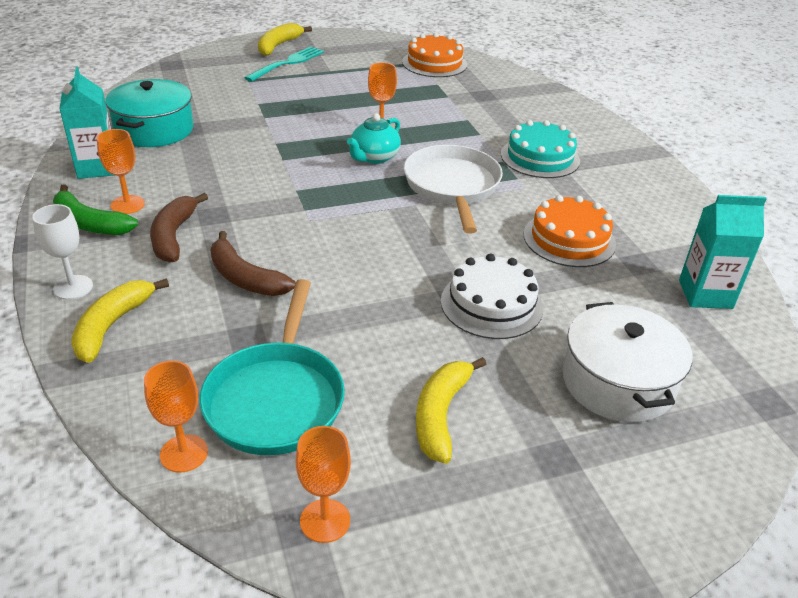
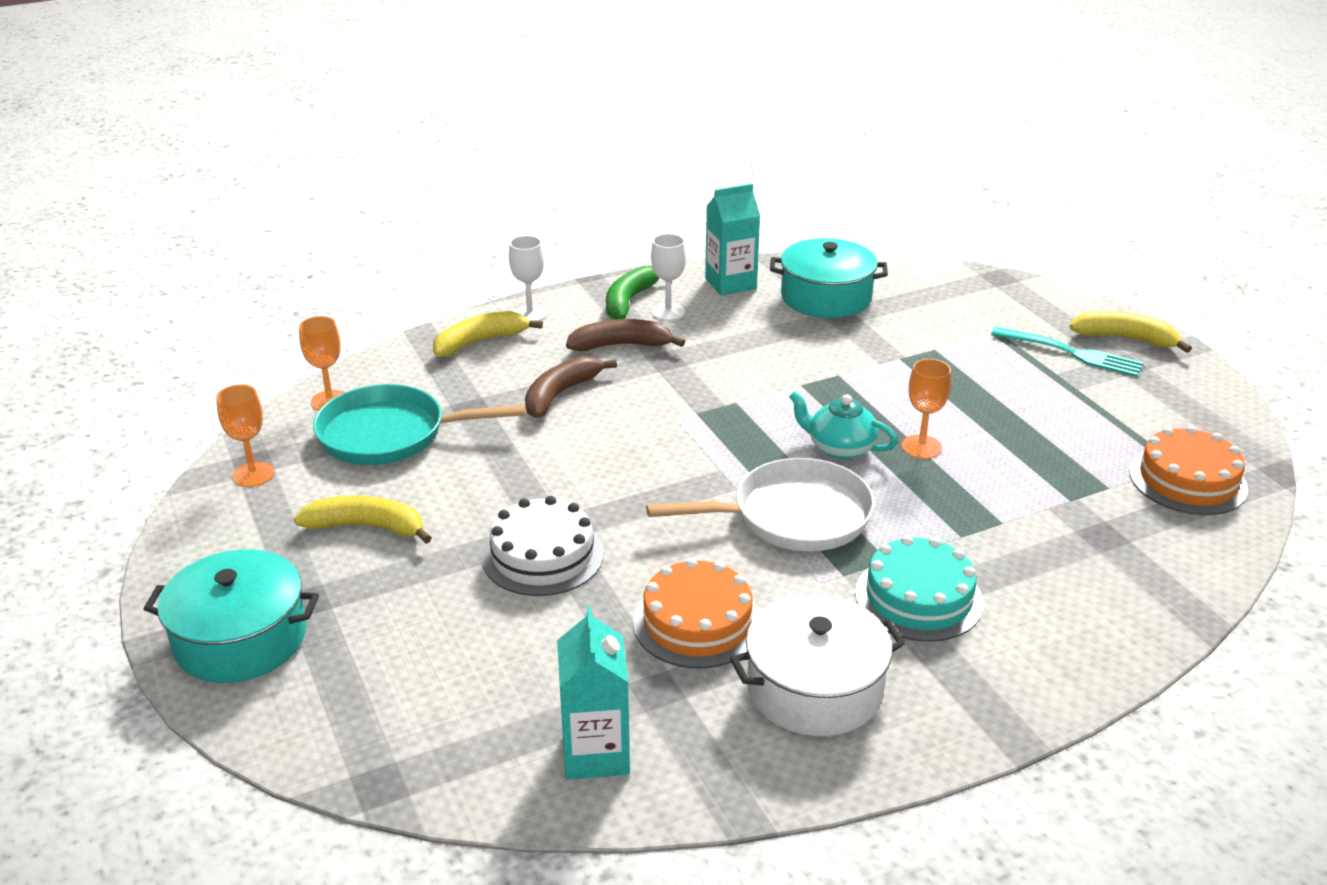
camera: 85 degrees right, 5 degrees down
(112, 326) = (480, 342): yellow banana -> yellow banana turned 45 degrees counterclockwise
(127, 205) = (668, 312): orange goblet -> white goblet
(615, 507) = (240, 639): none -> turquoise pot
(617, 382) = (414, 652): white pot -> white pot (814, 688)

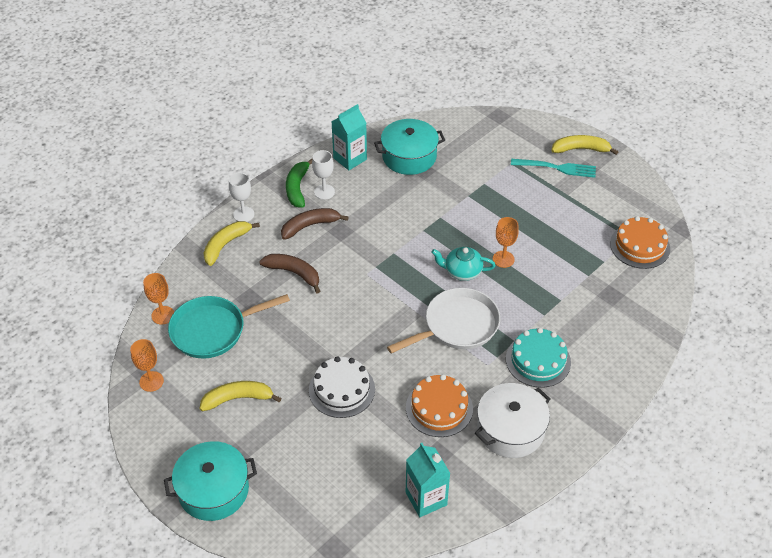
camera: 20 degrees left, 15 degrees up
(560, 394) = (294, 273): brown banana -> brown banana turned 105 degrees clockwise

